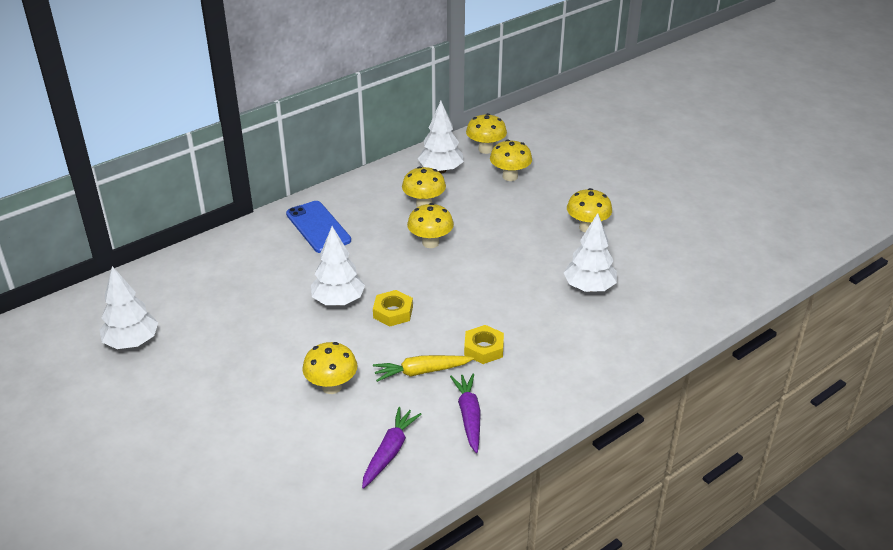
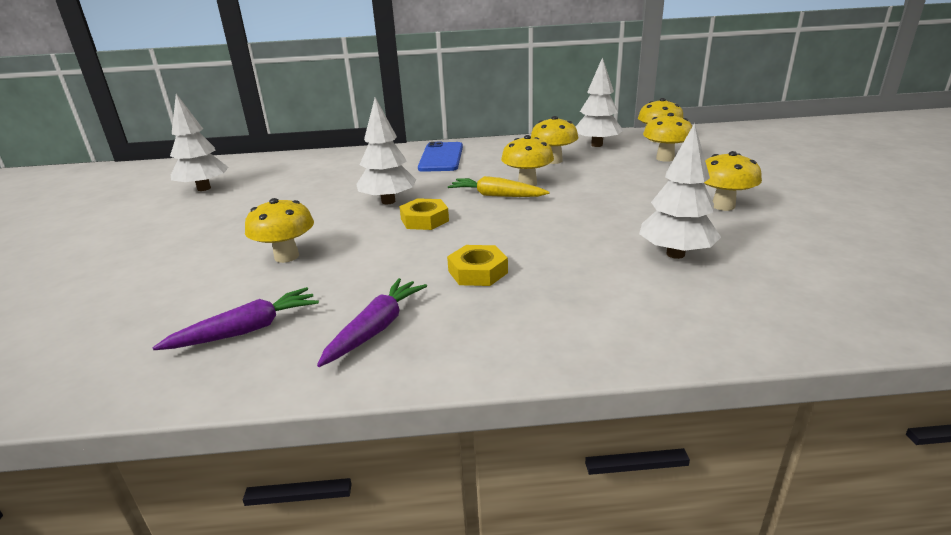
camera: 35 degrees right, 10 degrees down
(421, 372) = (384, 271): yellow carrot -> yellow carrot (496, 196)

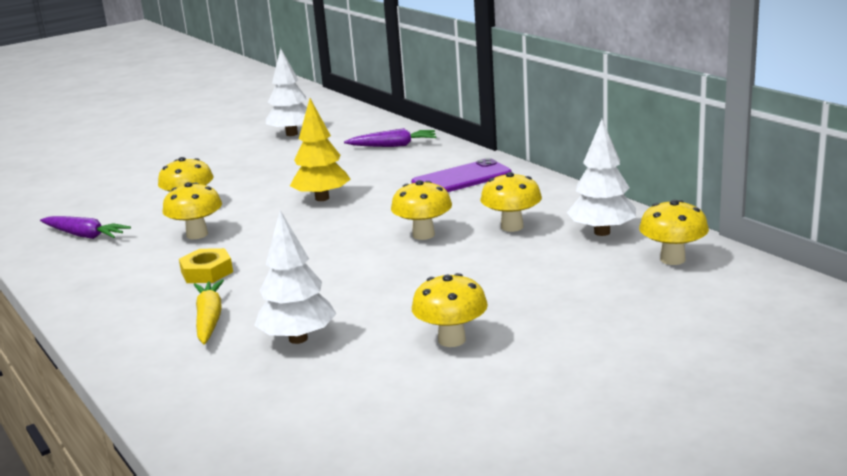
camera: 60 degrees right, 5 degrees down
(376, 328) = (104, 268): purple carrot -> purple carrot (393, 146)
(388, 201) = (322, 198): white tree -> yellow tree
(424, 220) = (293, 224): yellow nut -> none
(441, 157) = (461, 179): blue phone -> purple phone
(496, 196) = (376, 232): yellow carrot -> yellow carrot (209, 319)
(665, 158) = (594, 279): yellow mushroom -> yellow mushroom (197, 234)

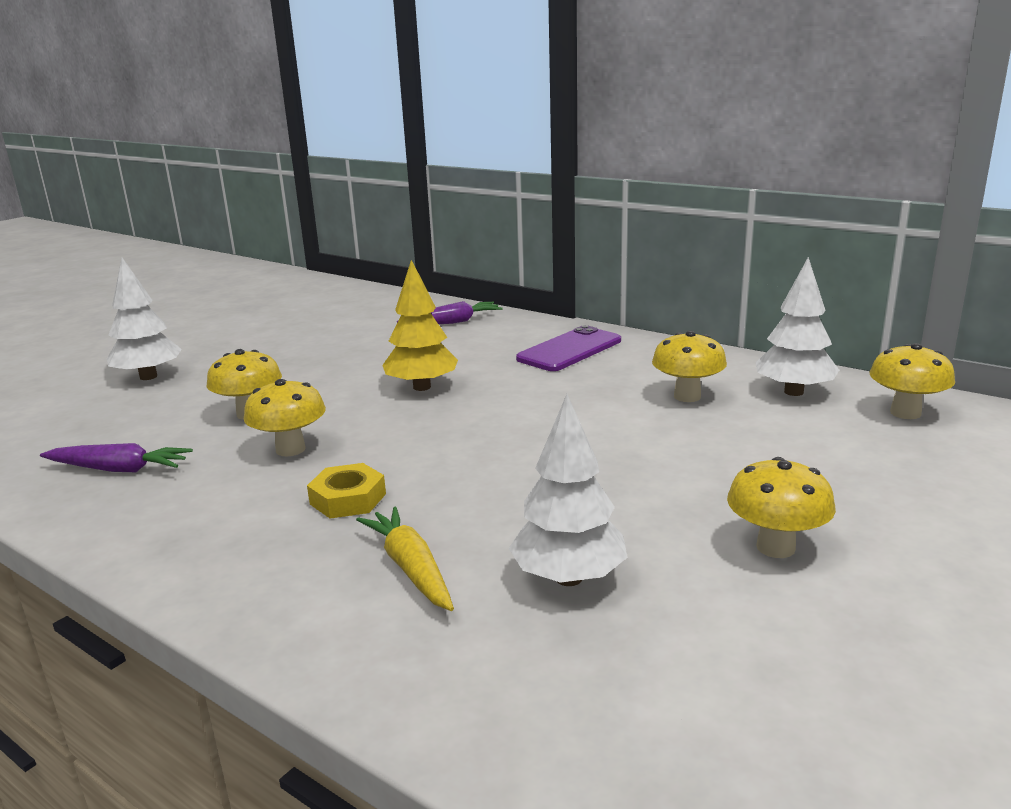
camera: 20 degrees left, 0 degrees up
(292, 134) = (315, 319): white tree -> white tree (148, 377)
(423, 235) = (593, 417): yellow mushroom -> none

